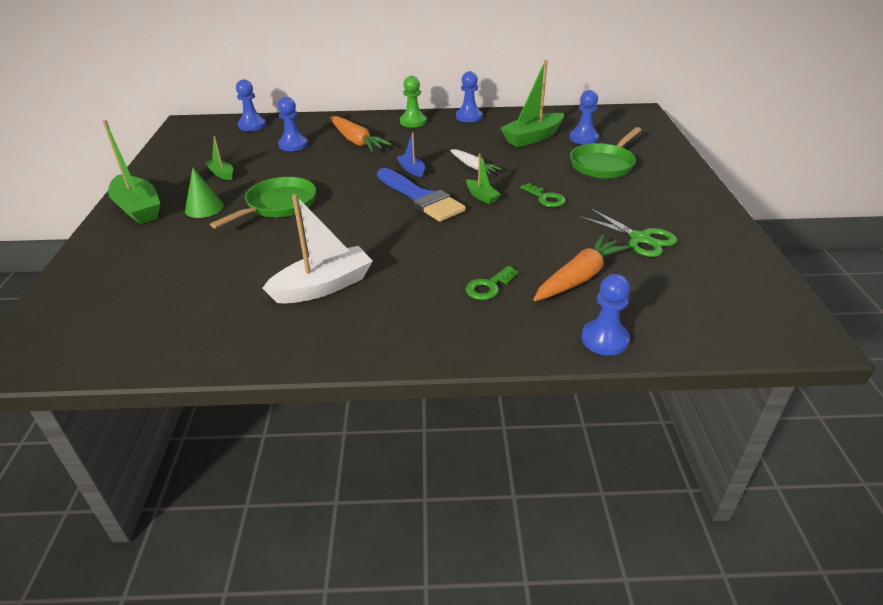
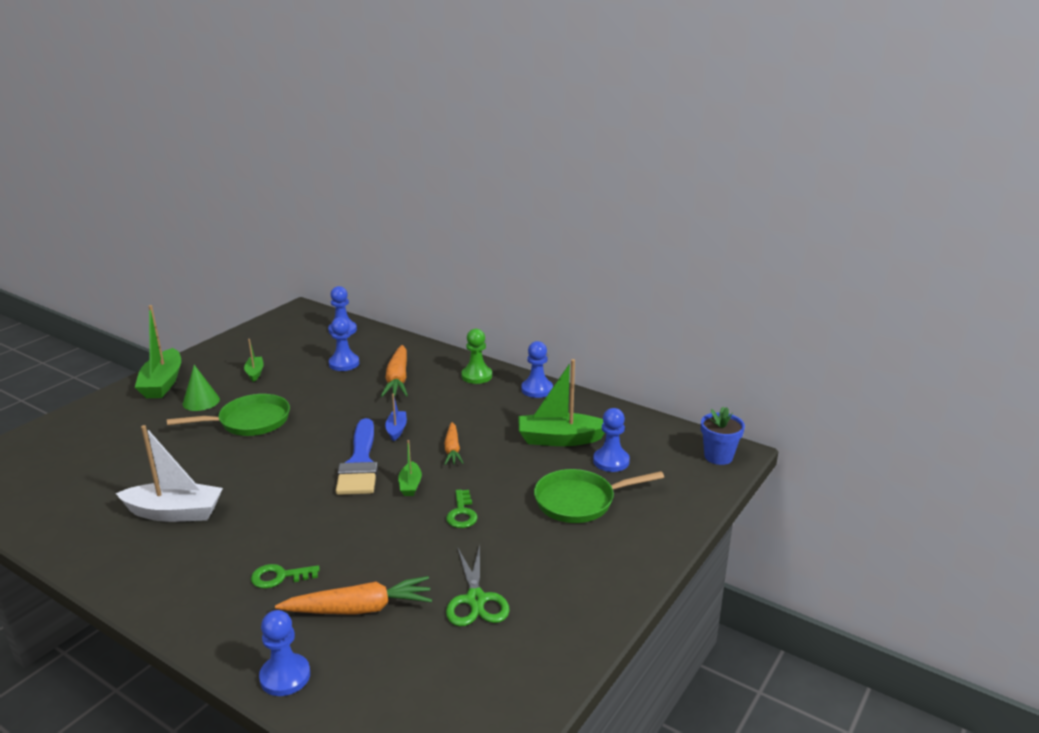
camera: 35 degrees right, 10 degrees down
(473, 167) = (452, 449): white carrot -> orange carrot
(636, 116) = (718, 456): none -> blue flower pot

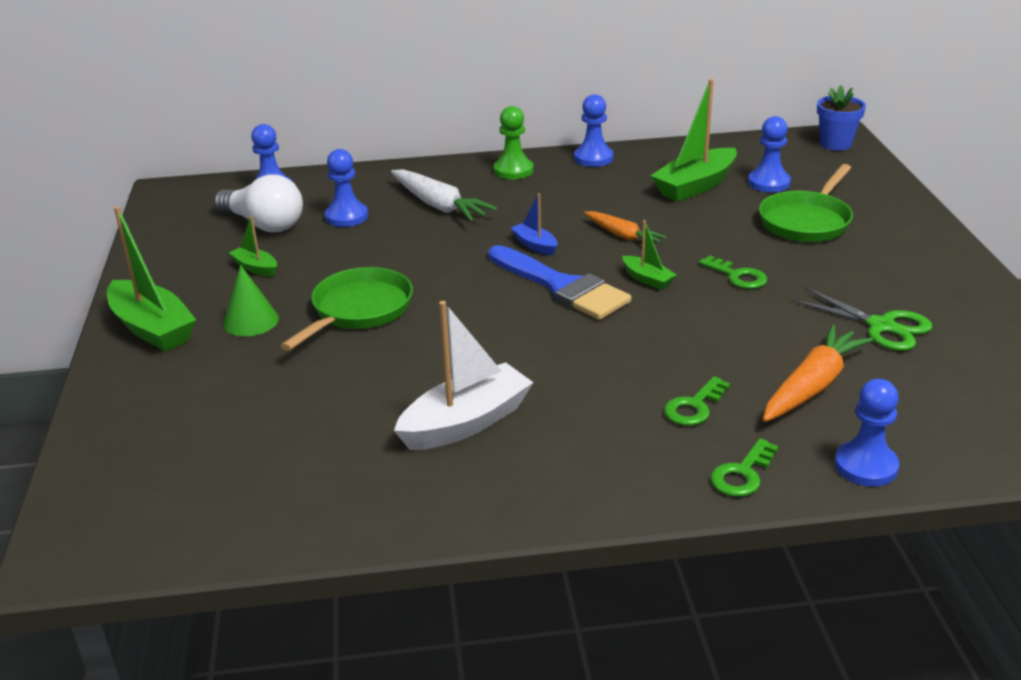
camera: 40 degrees left, 5 degrees up
(223, 632) = (742, 474): none -> green key
(302, 349) = (264, 224): none -> white light bulb
(397, 379) = (439, 205): orange carrot -> white carrot

